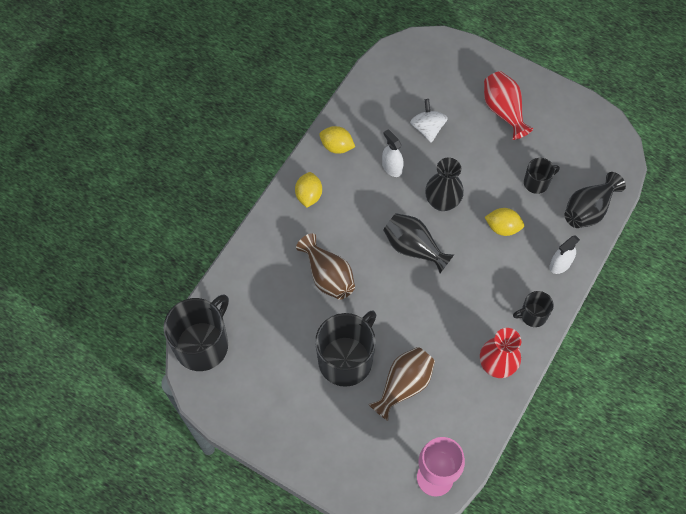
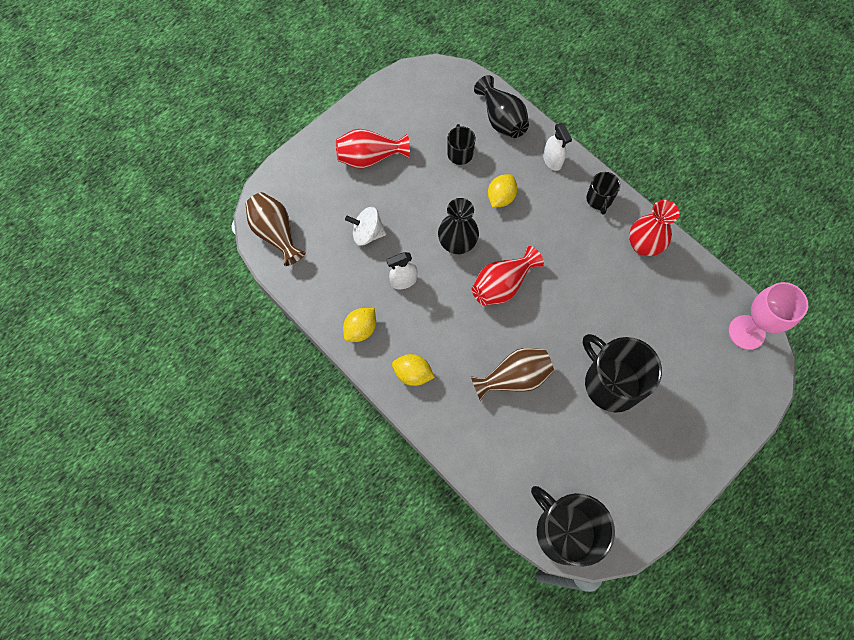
camera: 75 degrees left, 5 degrees up
(403, 385) = (649, 335): brown vase -> brown vase (276, 233)
(413, 248) = (502, 285): black vase -> red vase

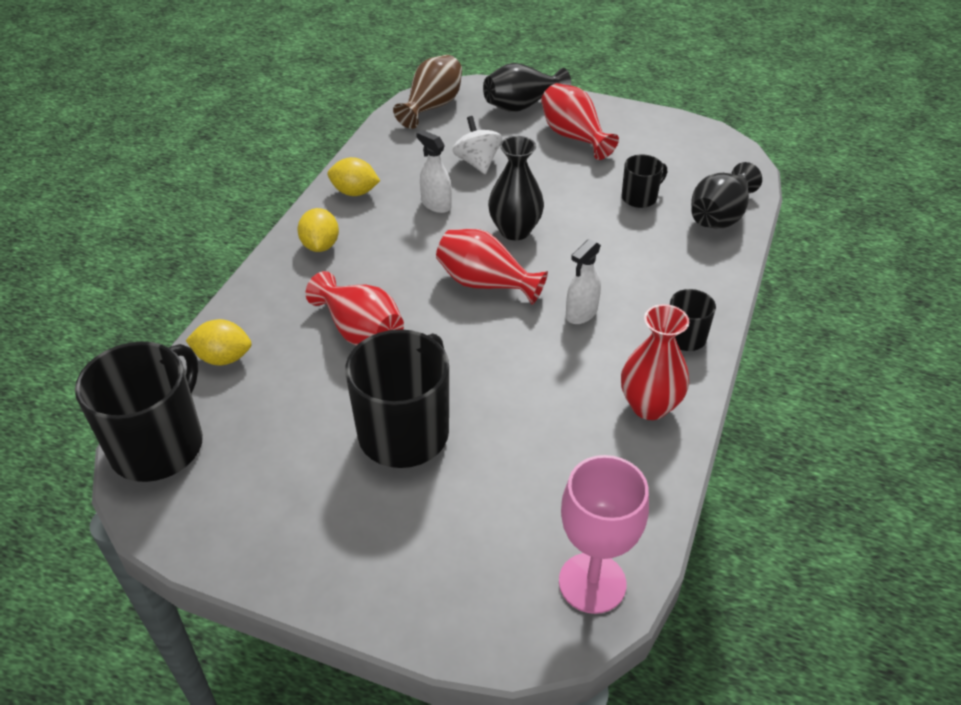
camera: 65 degrees right, 25 degrees down
(310, 172) = (522, 105): none -> black vase
(501, 197) = (608, 247): yellow lemon -> yellow lemon (223, 358)
(514, 378) = (360, 331): brown vase -> red vase
(552, 160) = (703, 276): white spray bottle -> white spray bottle (581, 313)

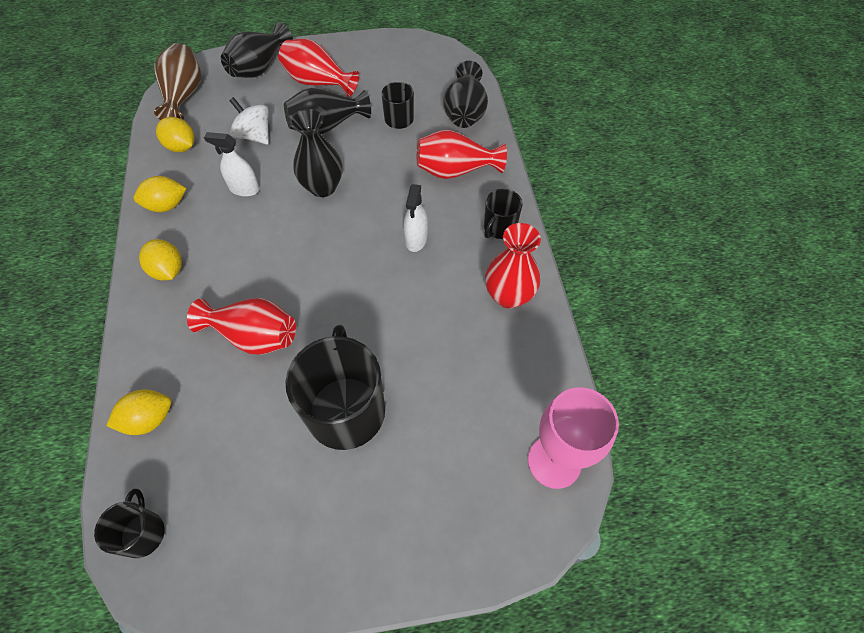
camera: 30 degrees left, 15 degrees up
(159, 444) = (143, 533): black mug -> black mug, size x0.50
(401, 148) = (181, 147): none -> yellow lemon
(485, 283) = (328, 245): red vase -> red vase (455, 170)
(556, 178) = (326, 126): none -> black vase

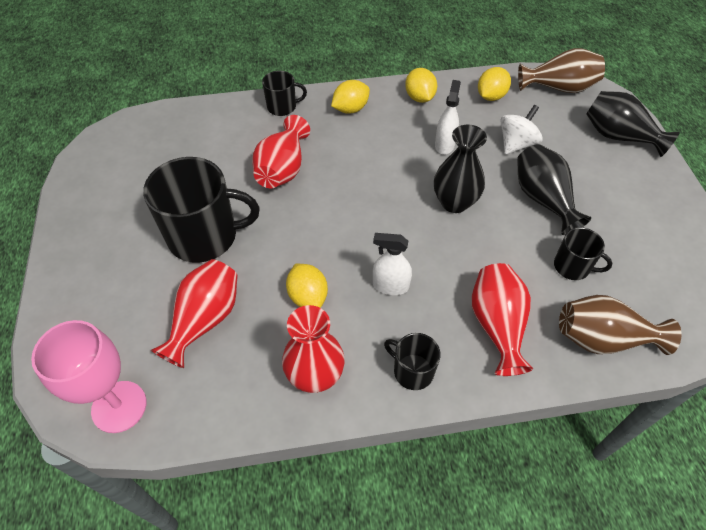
camera: 90 degrees right, 5 degrees down
(143, 533) = (135, 130): black mug -> black mug (282, 107)
(149, 419) = (218, 119): yellow lemon -> yellow lemon (308, 296)
(318, 82) = (612, 187): red vase -> red vase (205, 320)
(465, 112) = (602, 339): black vase -> brown vase

